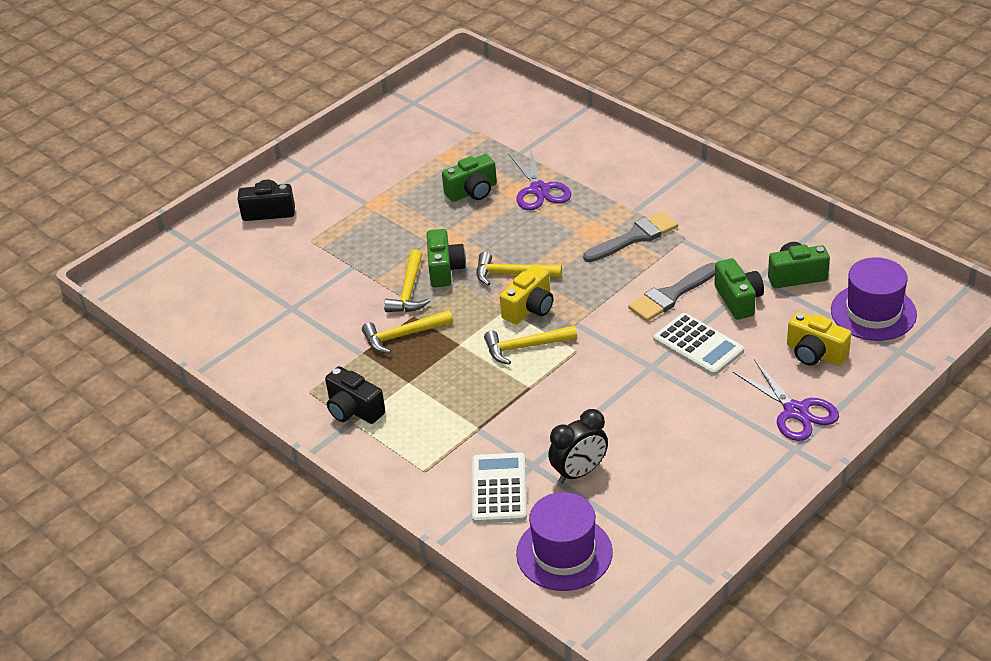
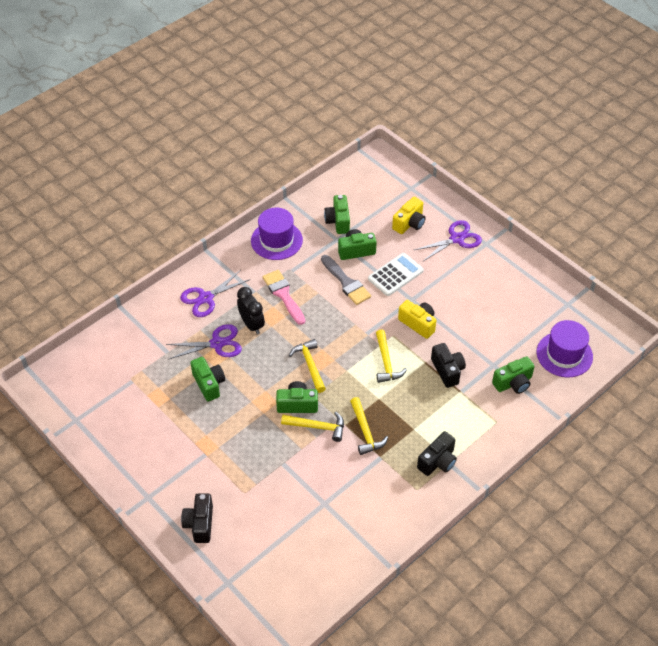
camera: 90 degrees left, 10 degrees up
(499, 489) = (513, 383): white calculator -> green camera
(512, 274) = (310, 365): yellow hammer -> yellow hammer turned 150 degrees clockwise
(516, 413) = (447, 370): none -> black camera
(529, 308) = (348, 357): yellow camera -> yellow camera (418, 324)
(579, 472) = (501, 342): black clock -> black clock (252, 325)
(615, 170) = (206, 298): none -> purple scissors
(634, 237) = (283, 295): grey brush -> pink brush
(873, 312) = (377, 193): purple hat -> purple hat (276, 240)

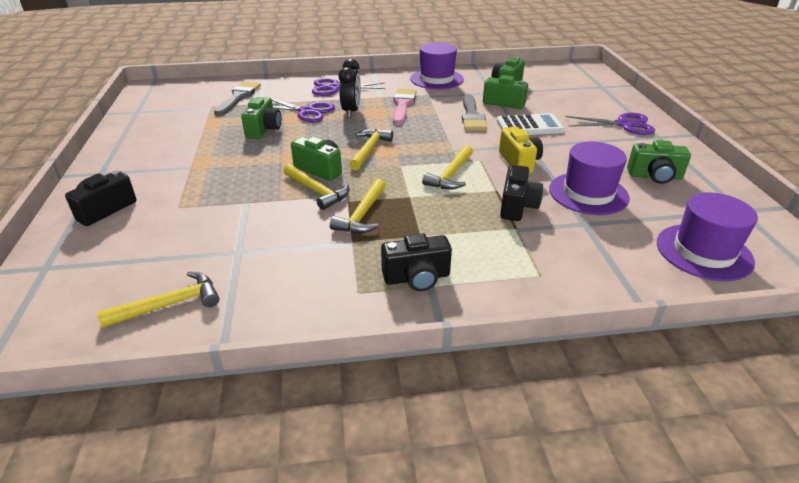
camera: 35 degrees right, 15 degrees down
(139, 355) = (238, 97): none -> grey brush
(330, 558) = (170, 304): none -> yellow hammer
(409, 223) = (578, 103): yellow camera -> none
(479, 334) = (588, 193): none -> purple hat
(513, 383) = (599, 249): green camera -> green camera (655, 176)

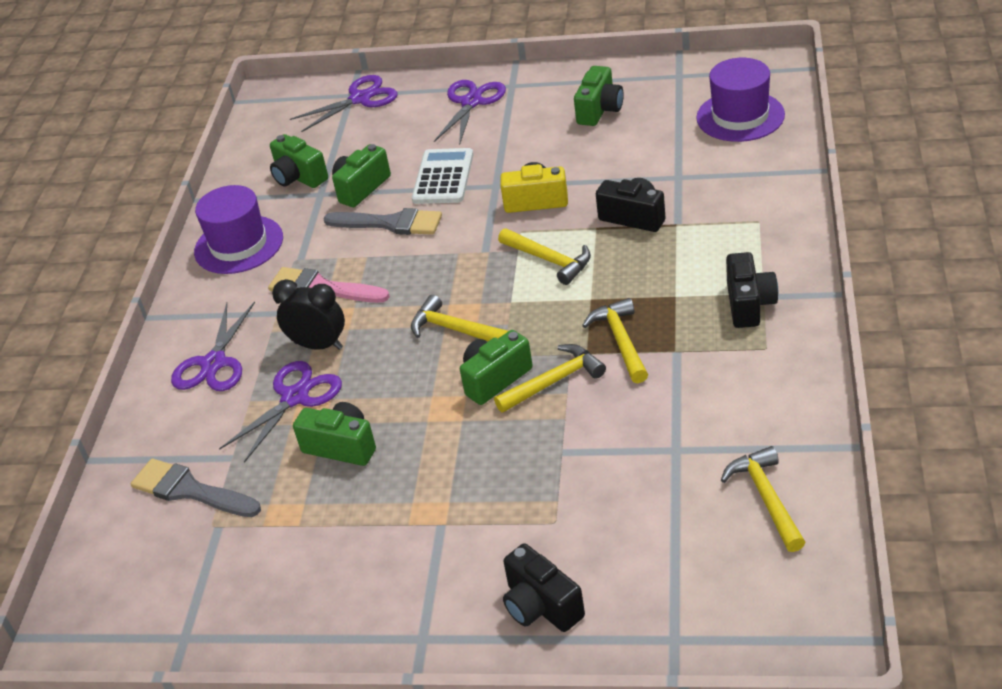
camera: 70 degrees left, 5 degrees up
(362, 215) = (621, 341): yellow hammer -> yellow hammer turned 135 degrees counterclockwise
(588, 193) = (621, 162): purple hat -> none
(599, 90) = (360, 99): none -> purple scissors

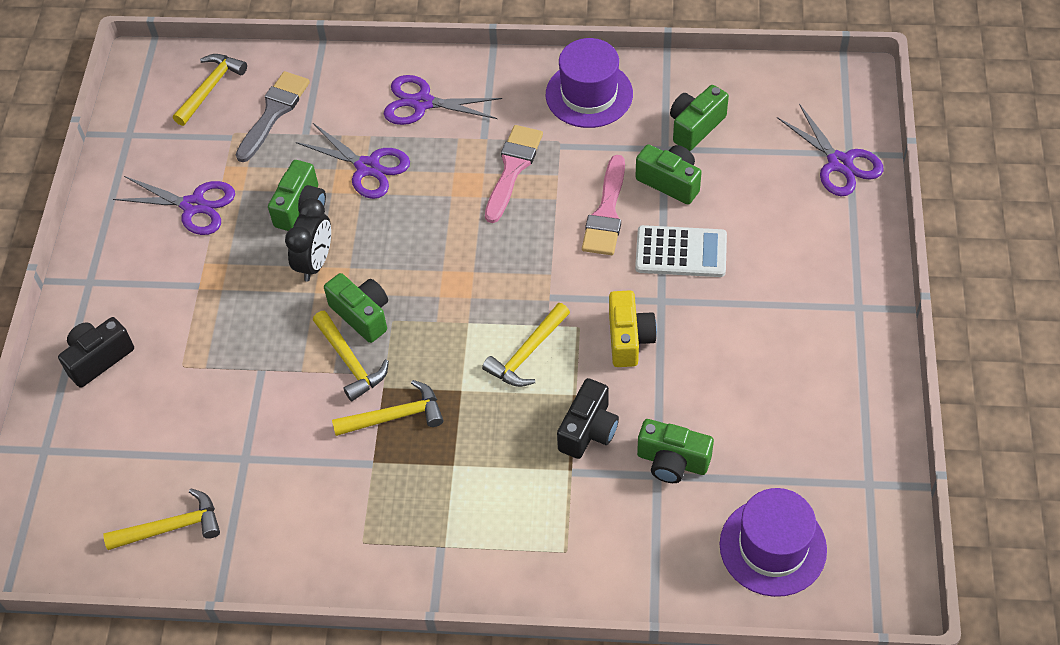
camera: 85 degrees right, 15 degrees up
(318, 345) = (432, 176): black clock -> black clock (315, 262)
(390, 223) = (606, 212): grey brush -> pink brush
(455, 330) = (435, 280): yellow hammer -> yellow hammer (210, 88)
(471, 102) = (825, 269): purple scissors -> purple scissors (193, 206)
(600, 110) = (798, 398): green camera -> green camera (672, 461)
(749, 304) = (430, 532): black camera -> none

